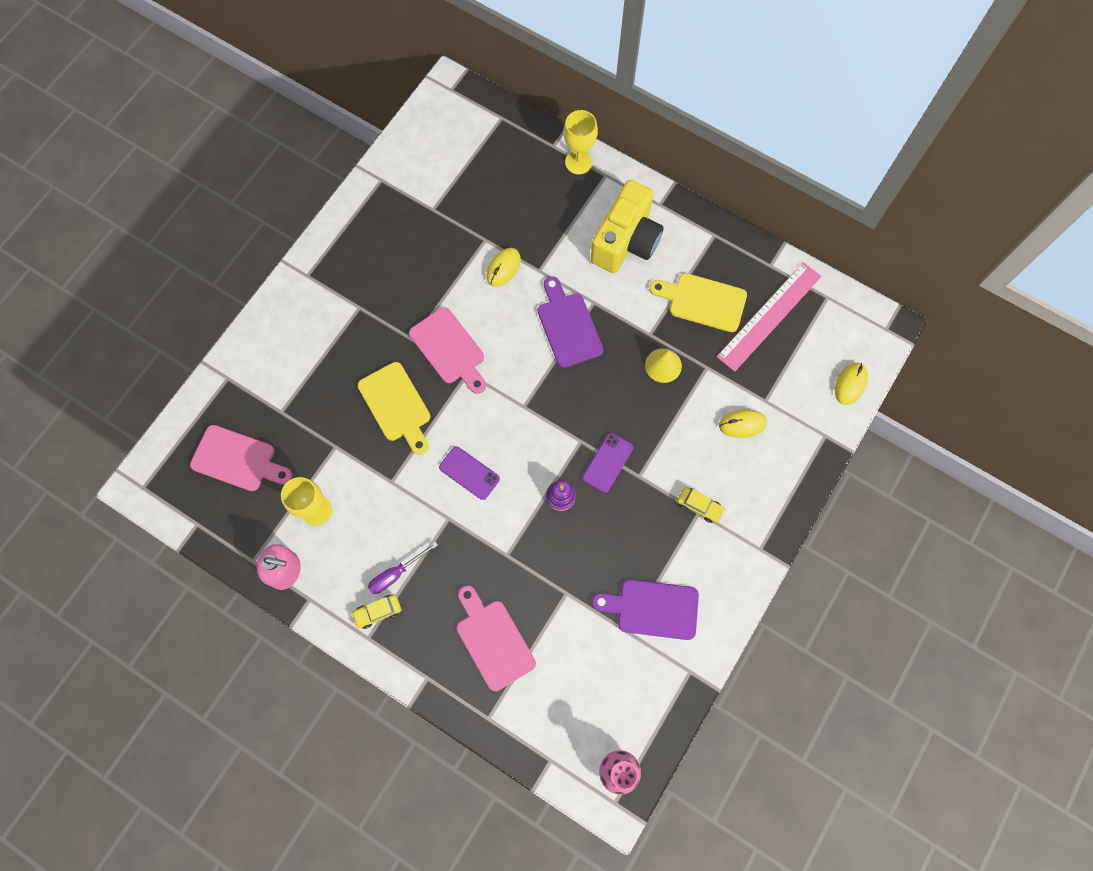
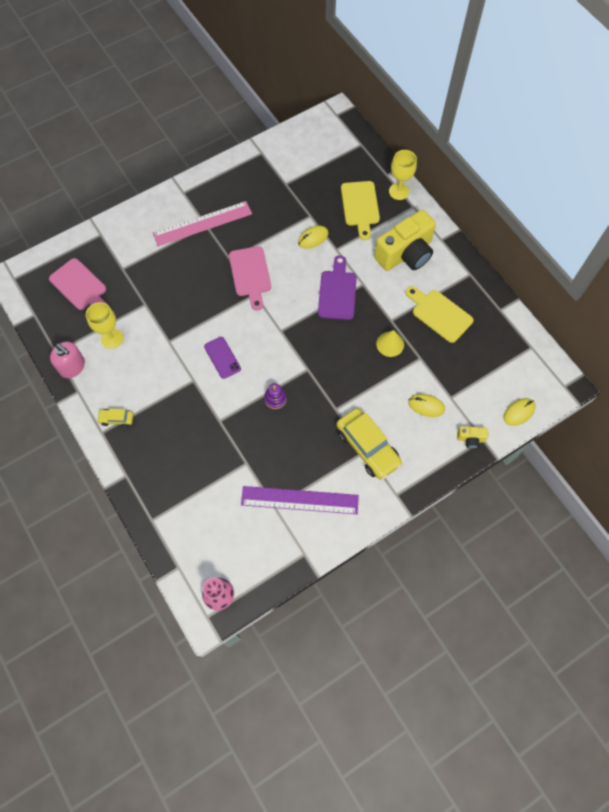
camera: 25 degrees right, 5 degrees down
(396, 406) = (197, 295): yellow cutting board -> yellow cutting board (360, 206)
(396, 574) = (141, 400): purple screwdriver -> none
(493, 640) = (181, 471): pink cutting board -> none
(607, 462) = (318, 391): purple phone -> none
(652, 608) = (299, 500): purple cutting board -> purple ruler
(699, 506) = (367, 447): yellow car -> yellow car, size x2.10
(769, 316) = (482, 343): pink ruler -> pink ruler (202, 223)
(812, 442) = (470, 439): none -> yellow camera

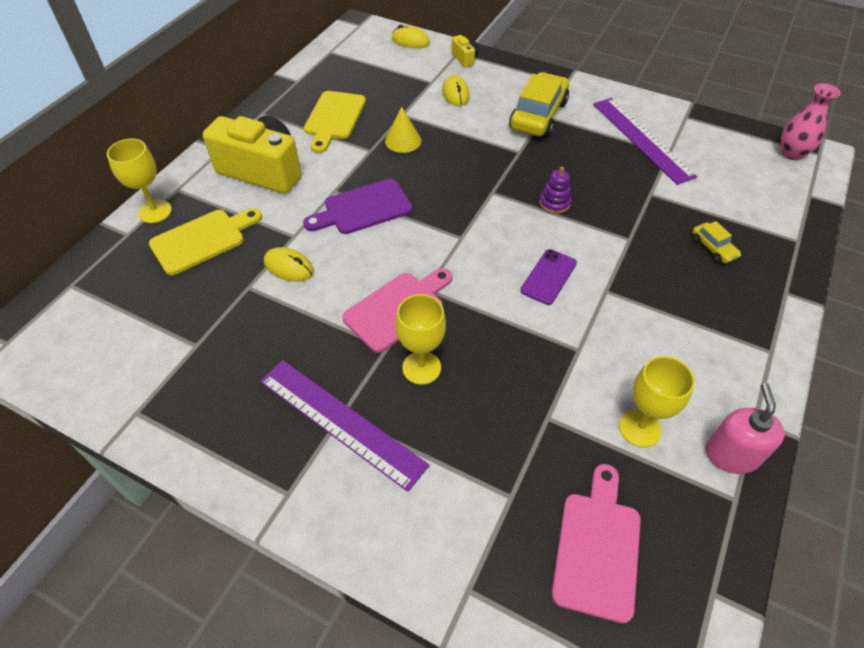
camera: 120 degrees left, 15 degrees down
(116, 419) = (738, 345): yellow car -> yellow car (713, 248)
(202, 223) = (341, 422): pink ruler -> purple ruler
(208, 267) = (421, 367): none -> yellow goblet

